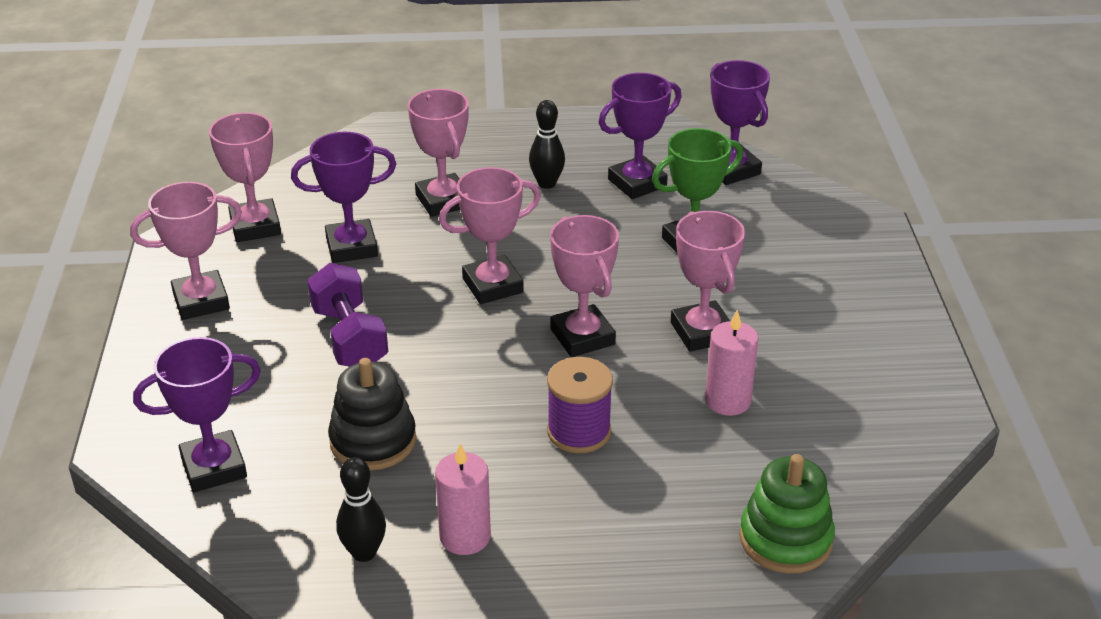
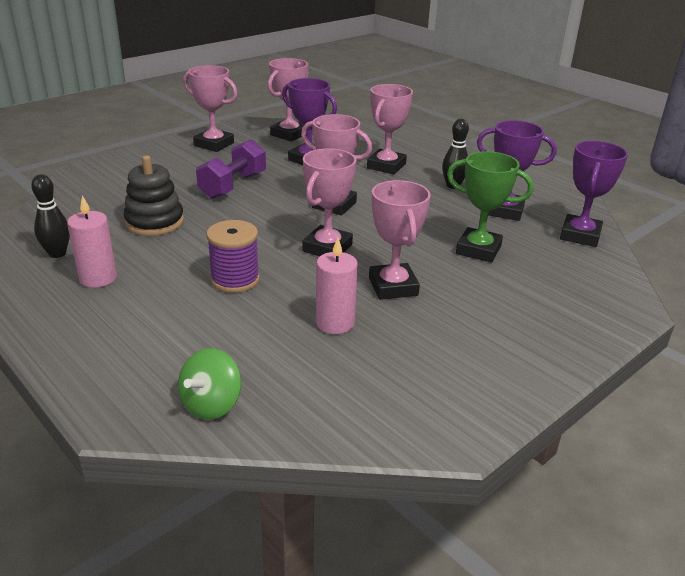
camera: 50 degrees right, 5 degrees down
(214, 467) = (90, 192): purple trophy -> none
(702, 332) = (393, 286): pink trophy -> pink trophy turned 45 degrees counterclockwise
(785, 539) = (211, 404): green stacking toy -> green spinning top

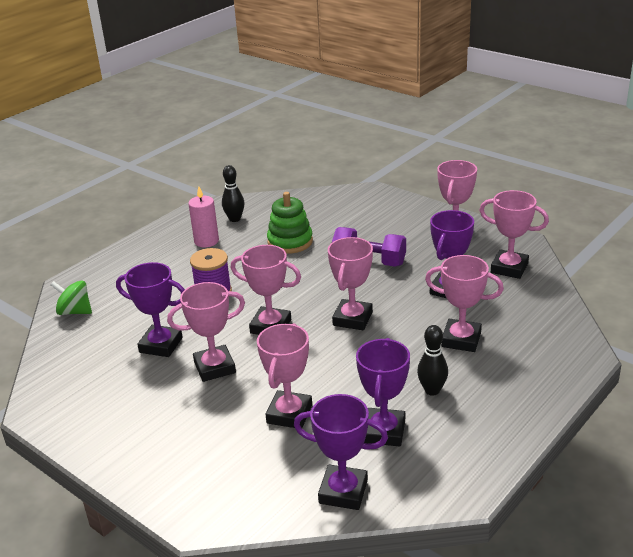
camera: 85 degrees right, 0 degrees up
(154, 222) = (290, 242): black stacking toy -> green stacking toy
(335, 323) = (161, 345): pink candle -> purple trophy
(478, 250) = (289, 414): green trophy -> pink trophy

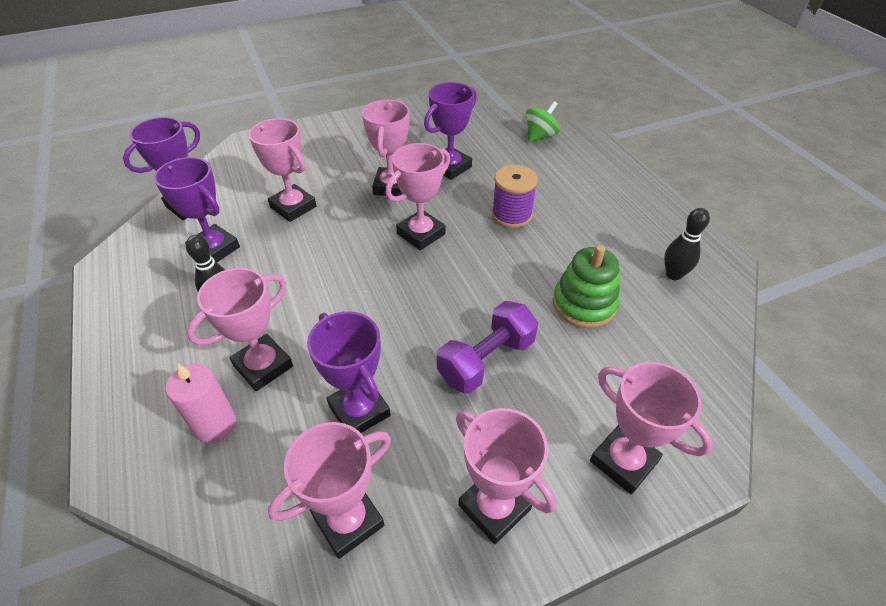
camera: 115 degrees right, 15 degrees up
(206, 241) = (626, 237): pink candle -> pink candle (215, 424)
(352, 319) = (381, 294): pink trophy -> pink trophy (623, 461)

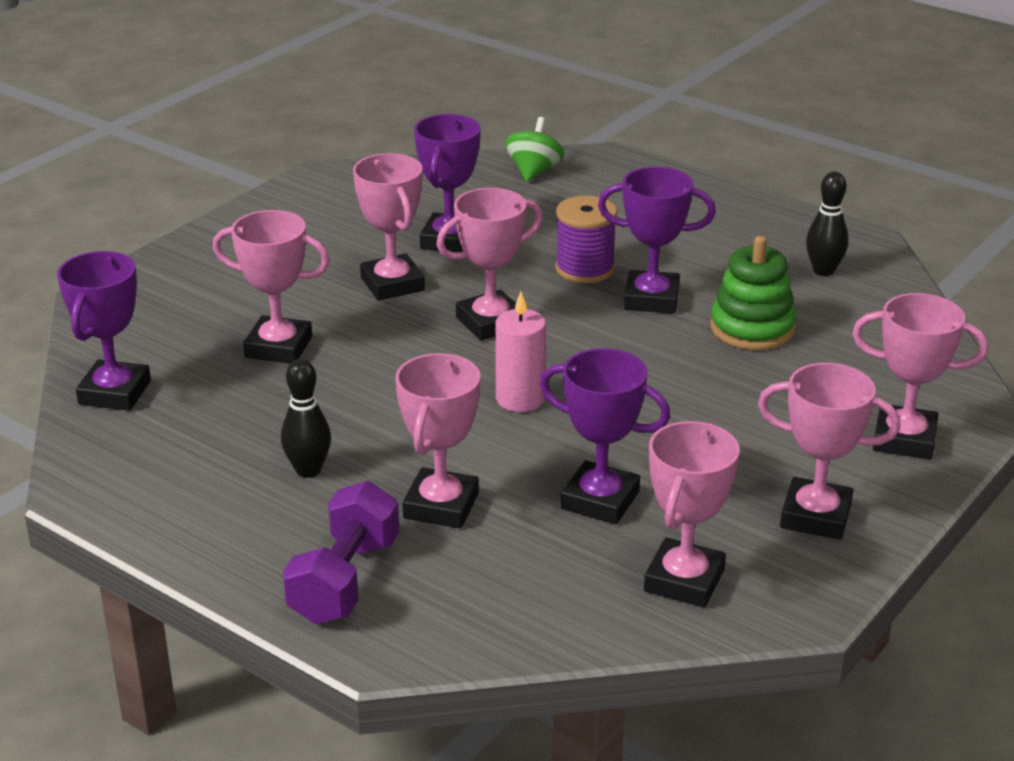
camera: 30 degrees left, 15 degrees down
(214, 249) = (223, 424): purple trophy -> purple trophy (651, 299)
(215, 424) = (447, 571): pink candle -> pink candle (520, 399)
(421, 234) = (490, 322): pink trophy -> pink trophy turned 45 degrees clockwise
(486, 360) = (694, 411): purple dumbbell -> purple dumbbell (344, 580)

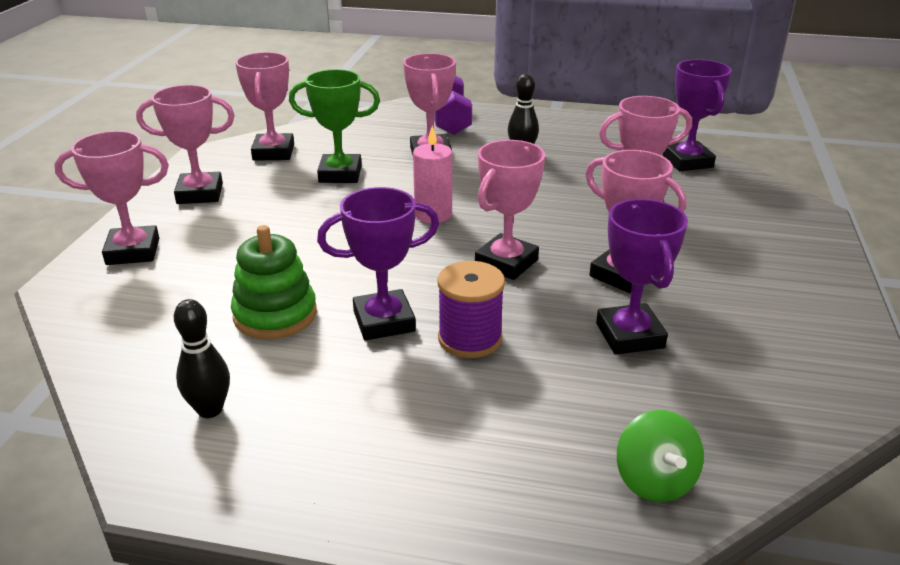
camera: 155 degrees right, 0 degrees up
(600, 500) = (340, 174): purple trophy -> green trophy

